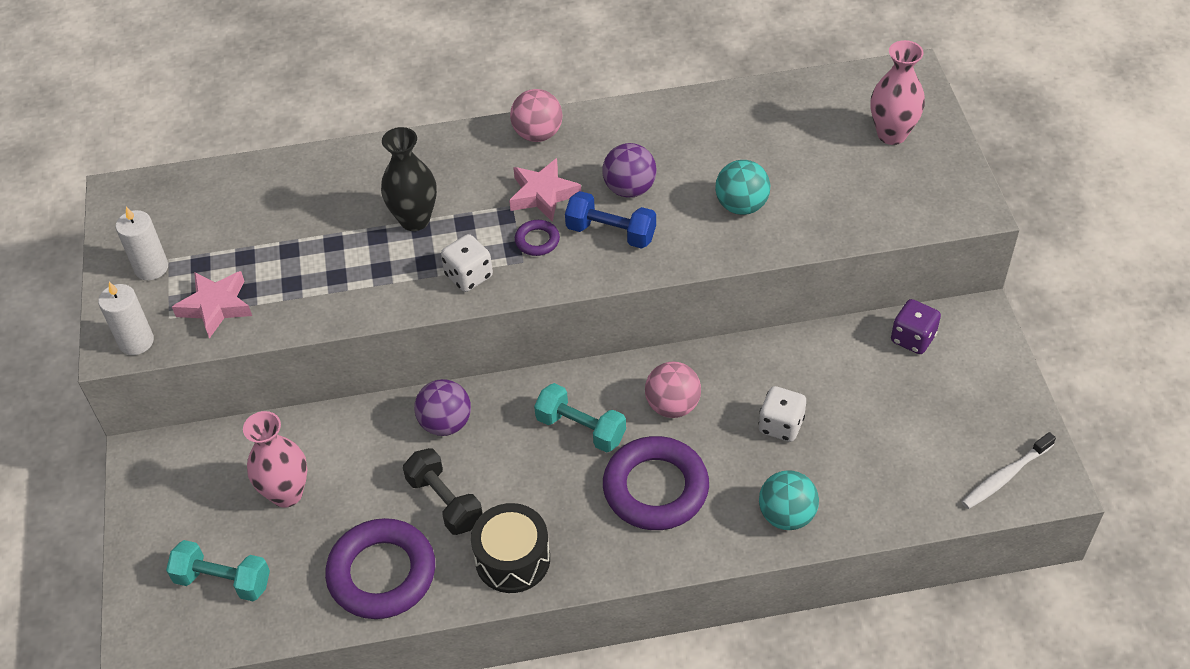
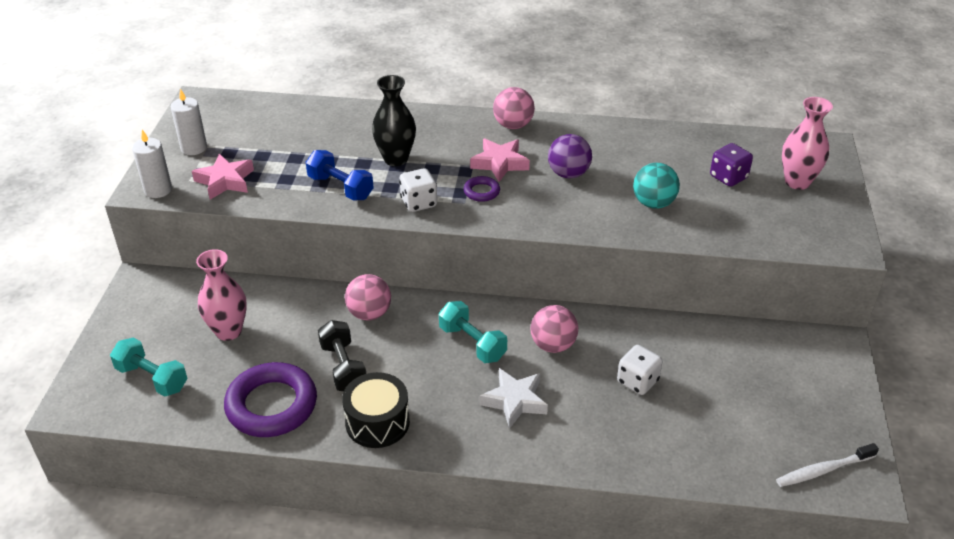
camera: 15 degrees right, 10 degrees down
(445, 423) = (369, 313): purple ball -> pink ball
(611, 233) = (541, 199): blue dumbbell -> blue dumbbell (340, 187)
(655, 488) = (514, 401): purple ring -> white star
(786, 515) = (617, 450): turquoise ball -> none
(913, 338) = (774, 345): purple dice -> purple dice (728, 177)

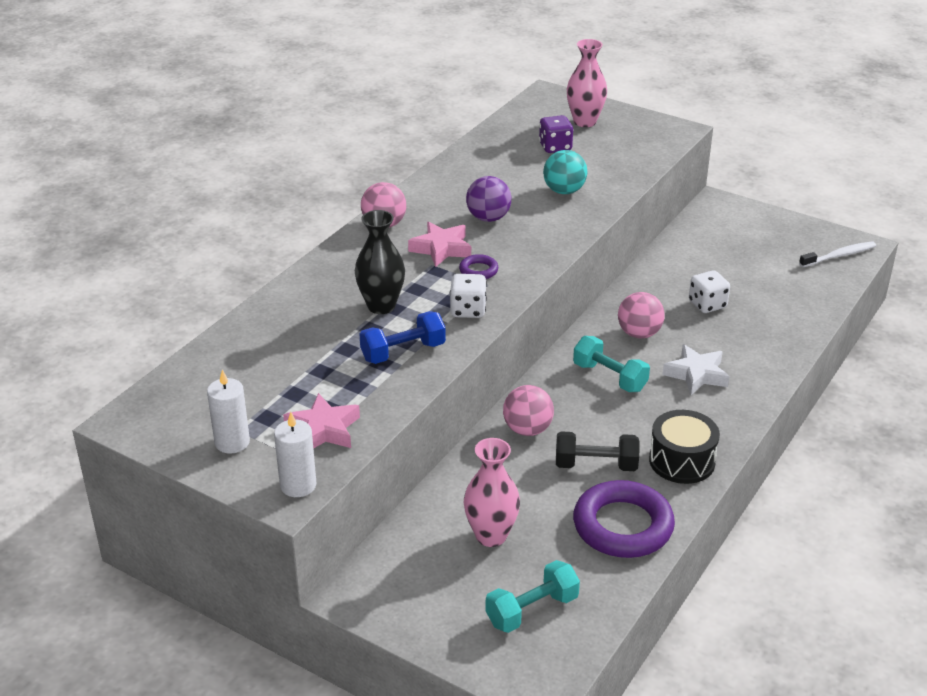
camera: 65 degrees left, 5 degrees down
(472, 343) = (609, 377): turquoise dumbbell -> turquoise dumbbell turned 60 degrees clockwise
(823, 470) = (839, 256): white toothbrush -> white toothbrush turned 120 degrees counterclockwise

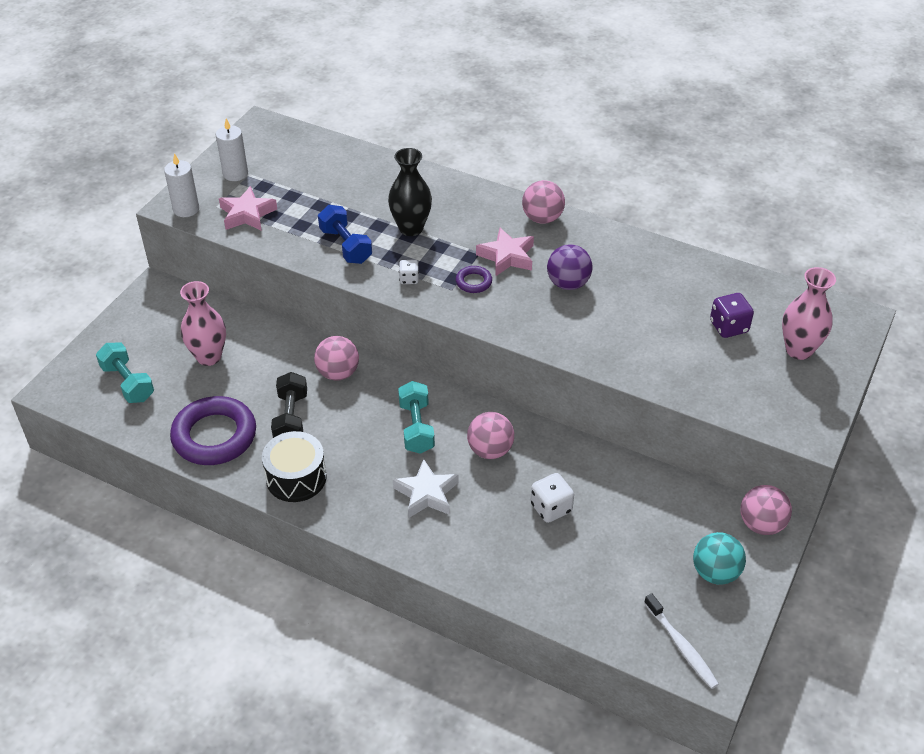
camera: 85 degrees right, 10 degrees up
(468, 310) = (409, 279): white dice -> white dice, size x0.61
(564, 191) = (635, 336): turquoise ball -> turquoise ball (715, 572)
(609, 377) = (416, 427): turquoise dumbbell -> turquoise dumbbell turned 45 degrees counterclockwise
(714, 207) = (761, 524): none -> pink ball

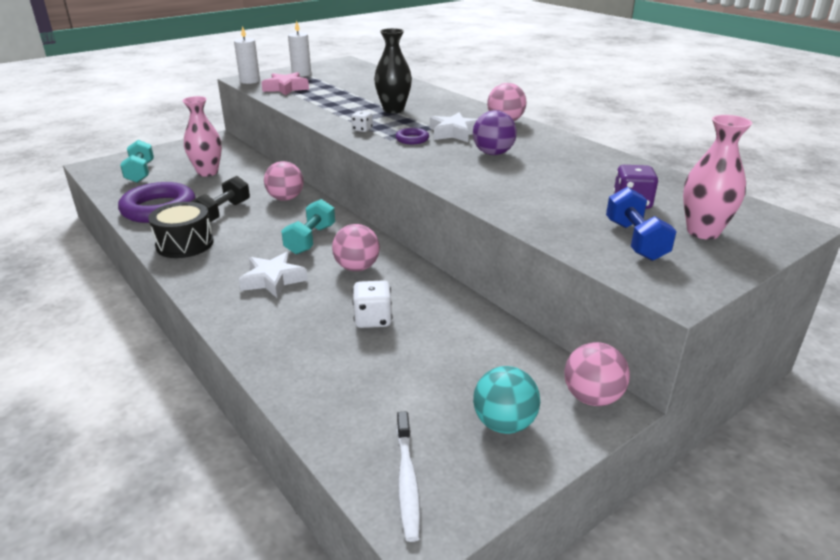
camera: 25 degrees right, 15 degrees down
(346, 246) = (335, 109): blue dumbbell -> blue dumbbell (635, 240)
(507, 256) = (454, 133): pink star -> white star

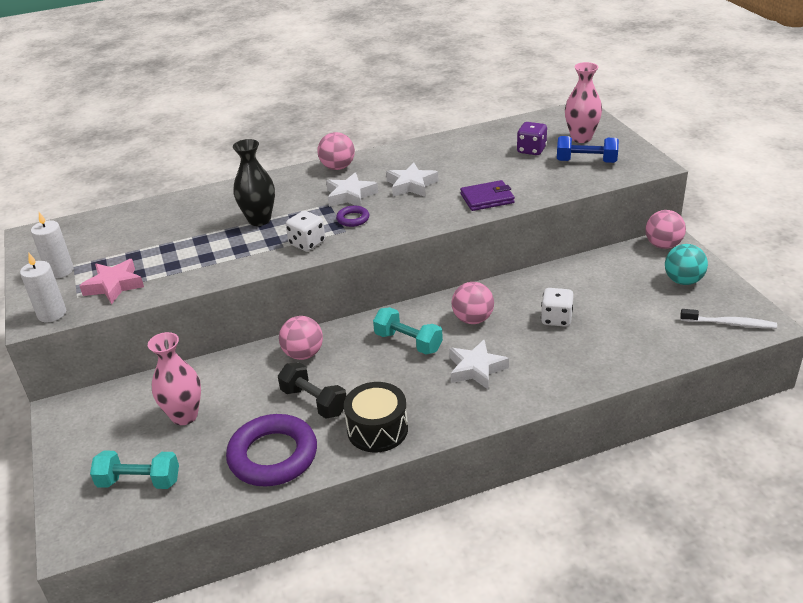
camera: 70 degrees left, 5 degrees up
(362, 129) = (307, 243): white dice -> white dice, size x1.63
(489, 190) = (487, 198): none -> purple wallet
(493, 153) = (411, 185): purple ball -> white star

